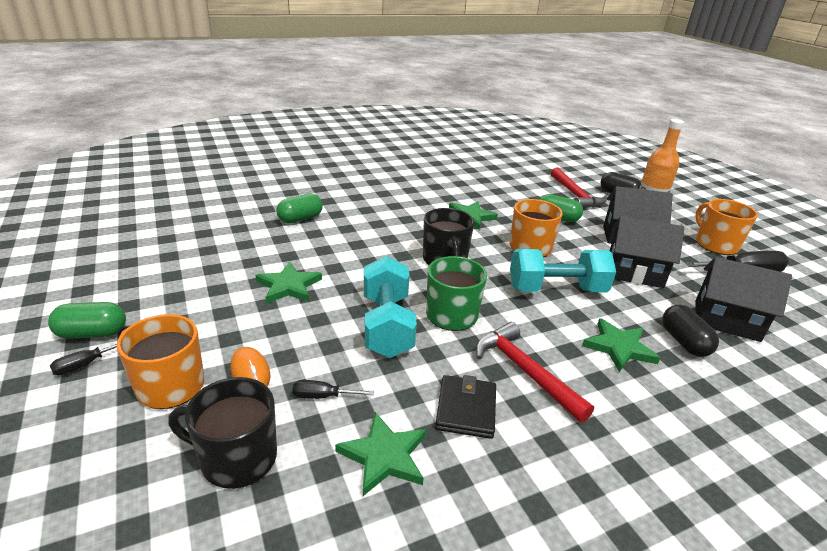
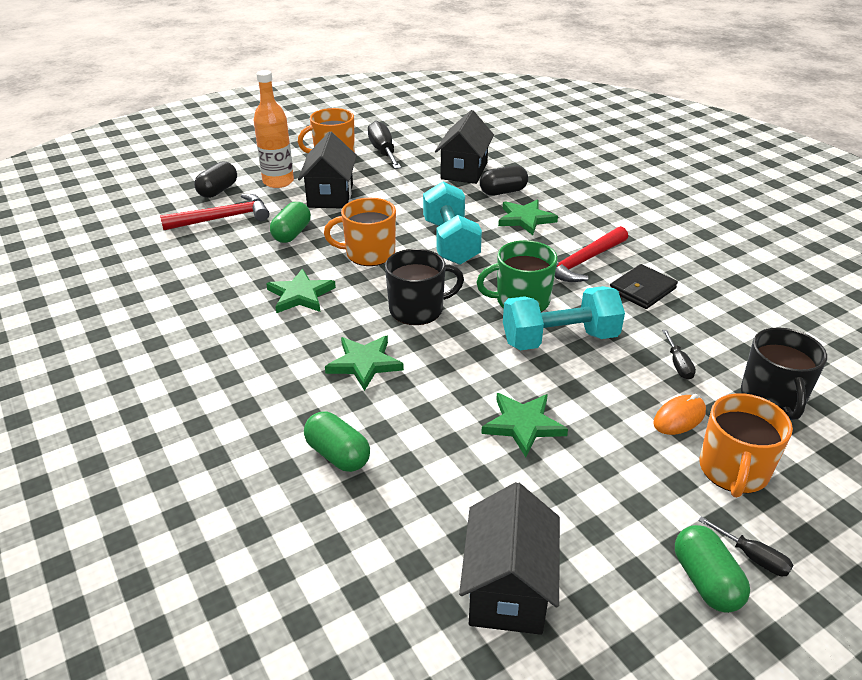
camera: 95 degrees left, 5 degrees up
(384, 456) = (714, 324): green star -> green star (364, 363)
(466, 409) = (642, 289): black wallet -> black wallet turned 45 degrees counterclockwise
(634, 272) = (402, 200): black house -> black house (507, 589)

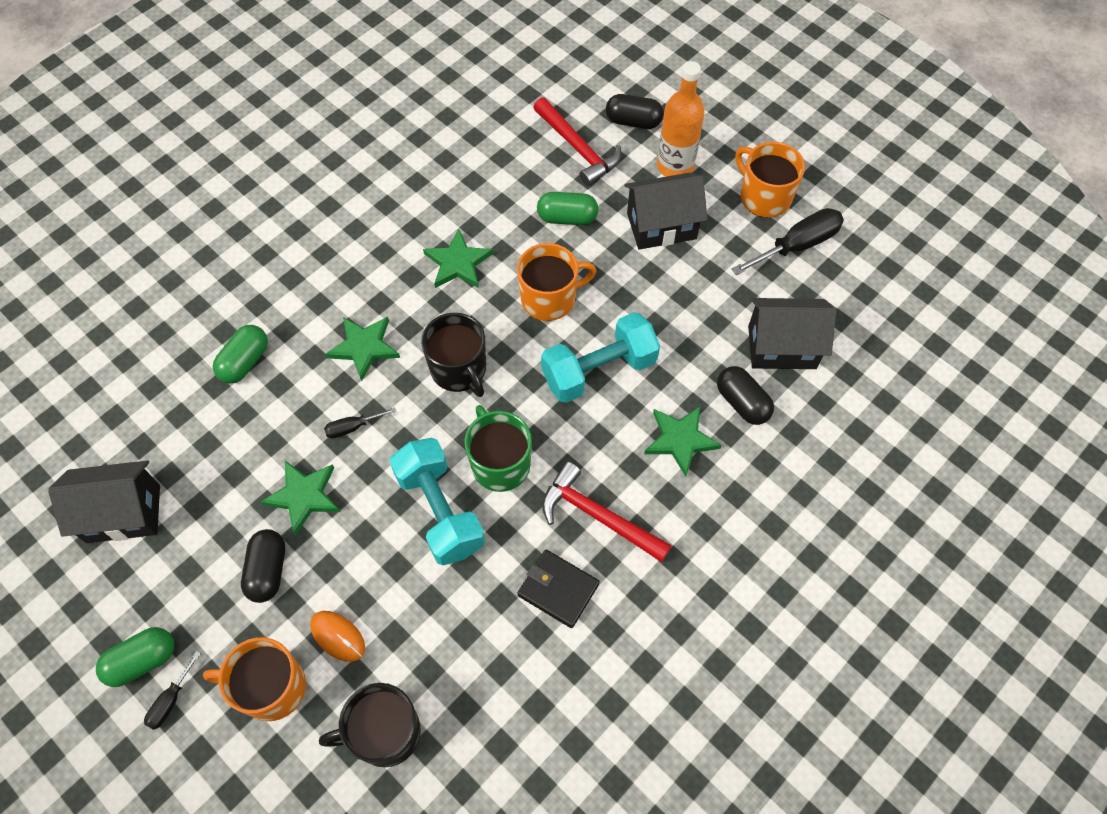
camera: 75 degrees right, 25 degrees up
(369, 254) = (549, 298): orange mug -> orange mug turned 90 degrees clockwise
(604, 461) = (268, 571): none -> black capsule
(678, 364) = (423, 634): black screwdriver -> black screwdriver (352, 427)

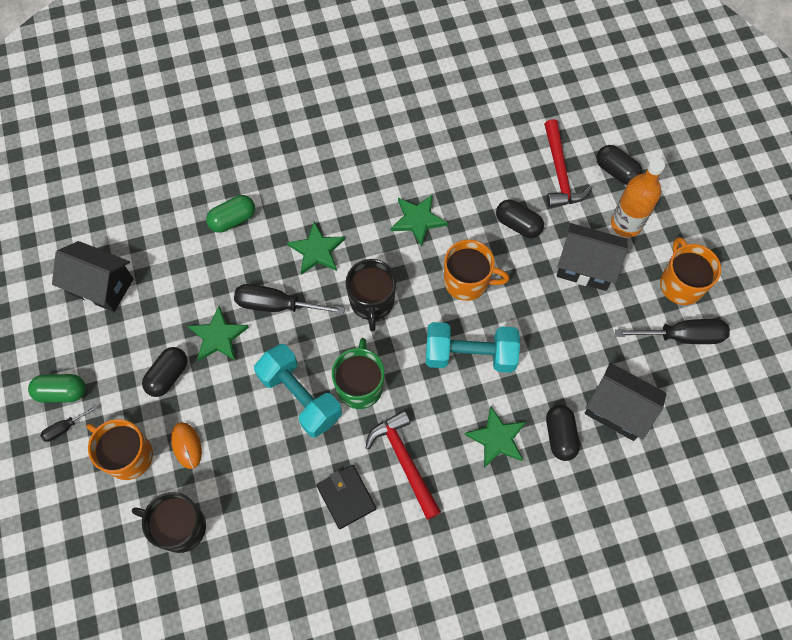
camera: 30 degrees right, 5 degrees up
(352, 427) = (276, 305): black screwdriver -> black screwdriver, size x1.95
(440, 511) = (300, 397): turquoise dumbbell -> turquoise dumbbell turned 45 degrees counterclockwise
(567, 218) = (518, 225): green capsule -> black capsule

